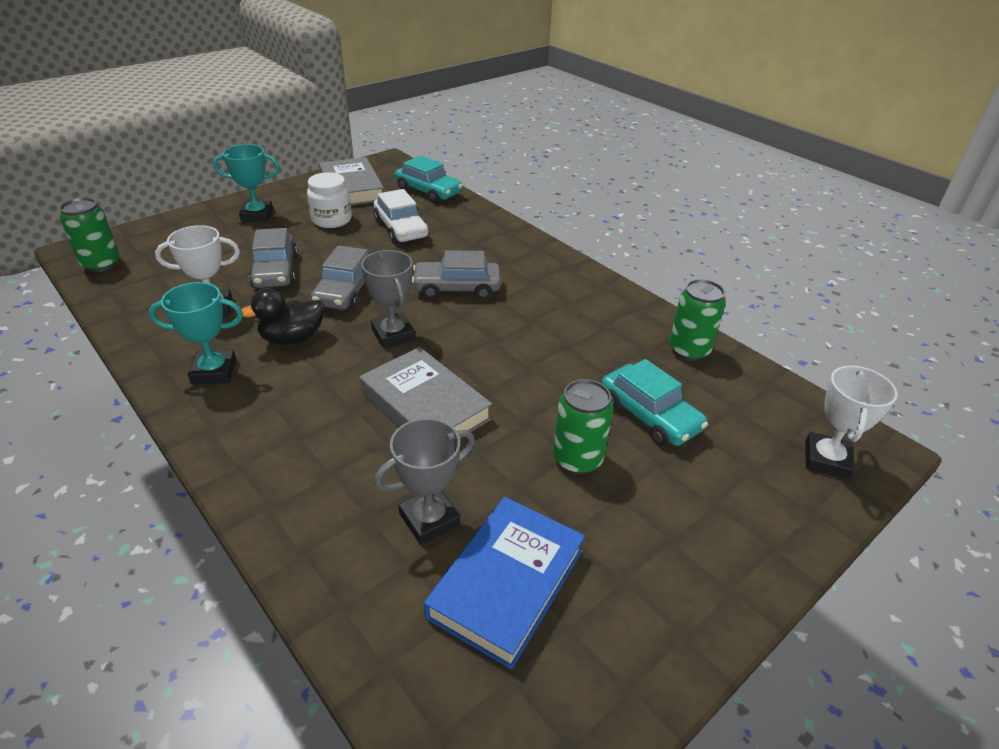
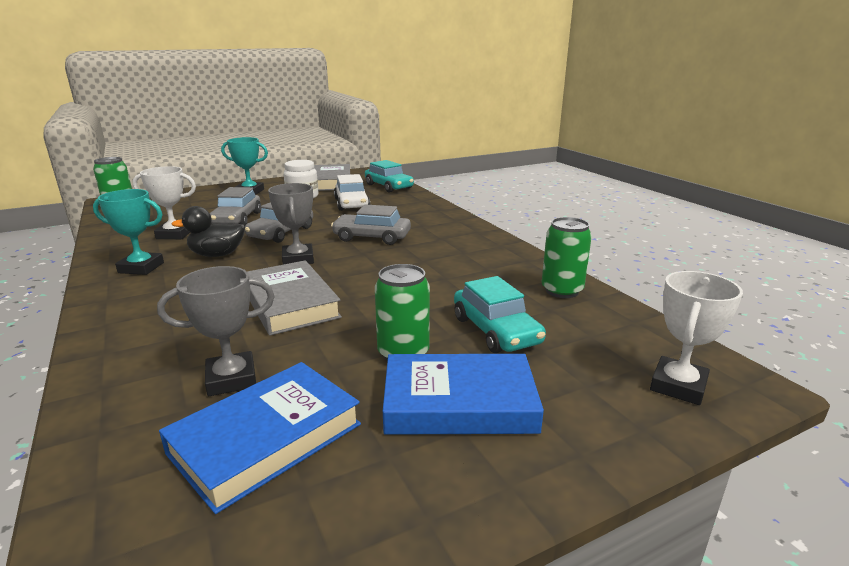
camera: 15 degrees right, 15 degrees down
(654, 510) = (459, 402): none -> blue book

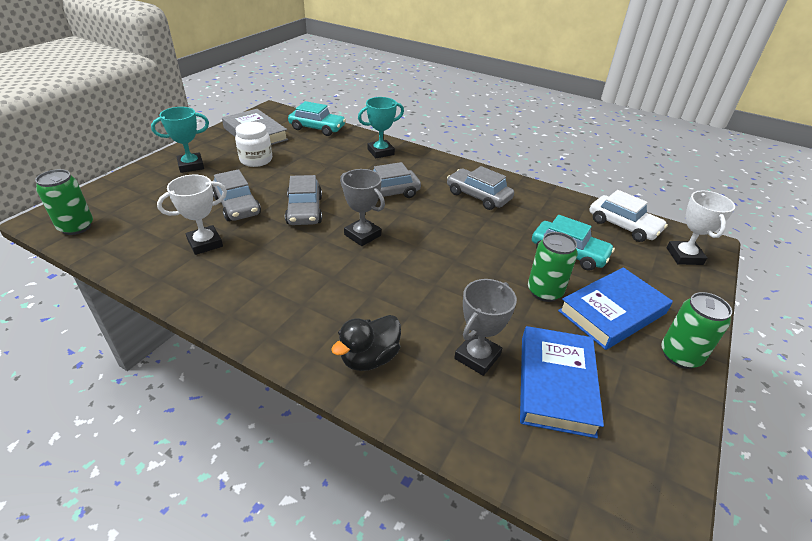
camera: 35 degrees left, 15 degrees up
(141, 268) = (240, 291): turquoise trophy -> turquoise trophy (380, 152)
(217, 255) = (287, 253): black duck -> black duck (369, 358)
(290, 303) = (420, 280): grey book -> none
(351, 204) = (315, 158): white car -> white car (623, 226)
(465, 259) = (478, 196): none -> grey car
(562, 291) = (564, 206): green can -> green can (680, 356)

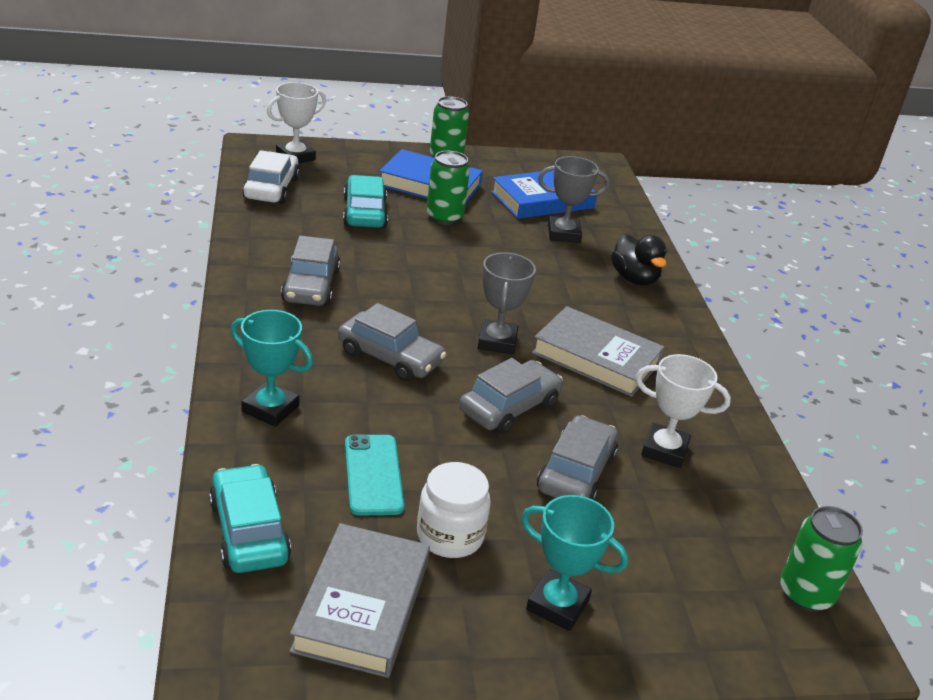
camera: 130 degrees left, 5 degrees down
(303, 267) = (596, 358): none -> grey book
(311, 158) = (373, 475): none -> turquoise phone
(369, 358) = (634, 279): black duck -> black duck turned 60 degrees clockwise

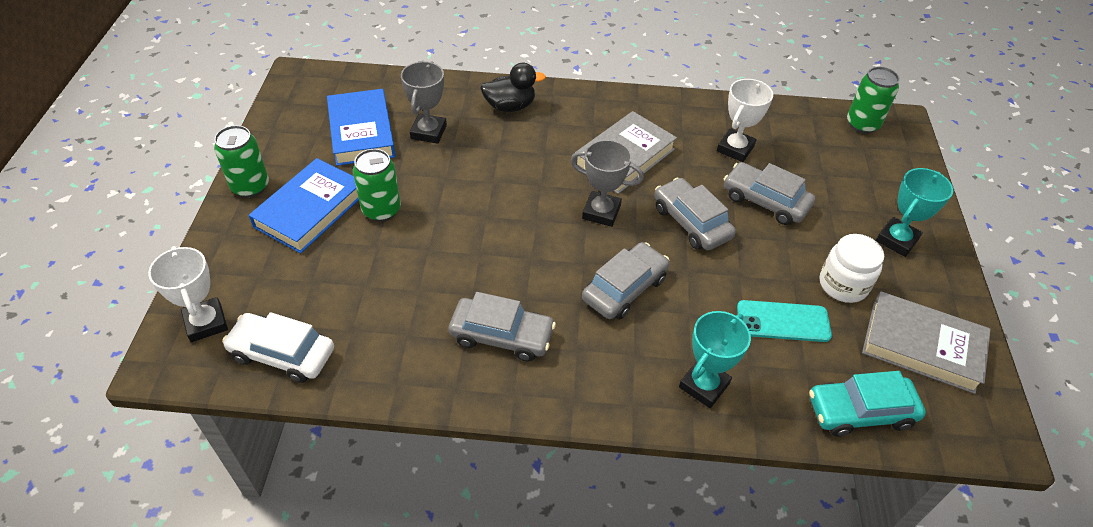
camera: 75 degrees left, 15 degrees up
(364, 212) = (359, 273): turquoise car -> none

